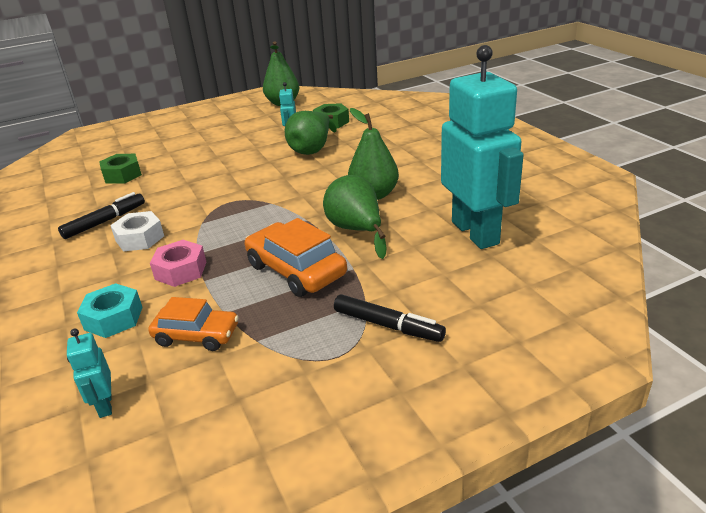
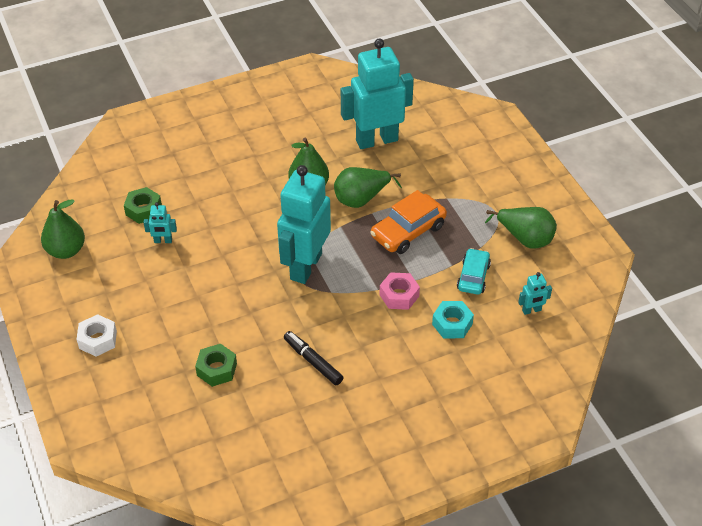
camera: 90 degrees left, 15 degrees up
(140, 238) = (347, 330): white nut -> white nut (98, 340)
(196, 335) = (473, 277): orange car -> turquoise car
(244, 204) = (305, 266): none -> turquoise robot
(312, 149) = (206, 224): green pear -> green pear (525, 238)
(388, 325) = (470, 189): black marker -> none

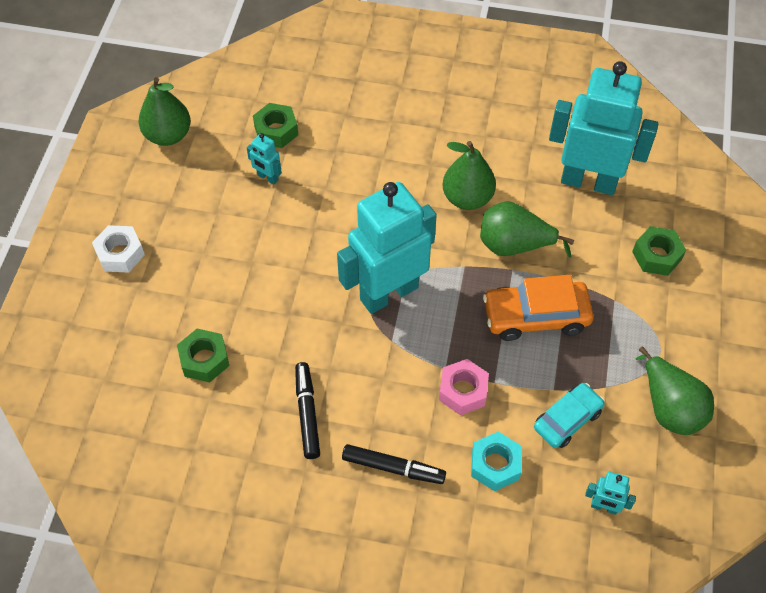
camera: 35 degrees right, 10 degrees up
(393, 360) = (393, 468): none -> black marker
(451, 161) = (656, 256): none -> green nut

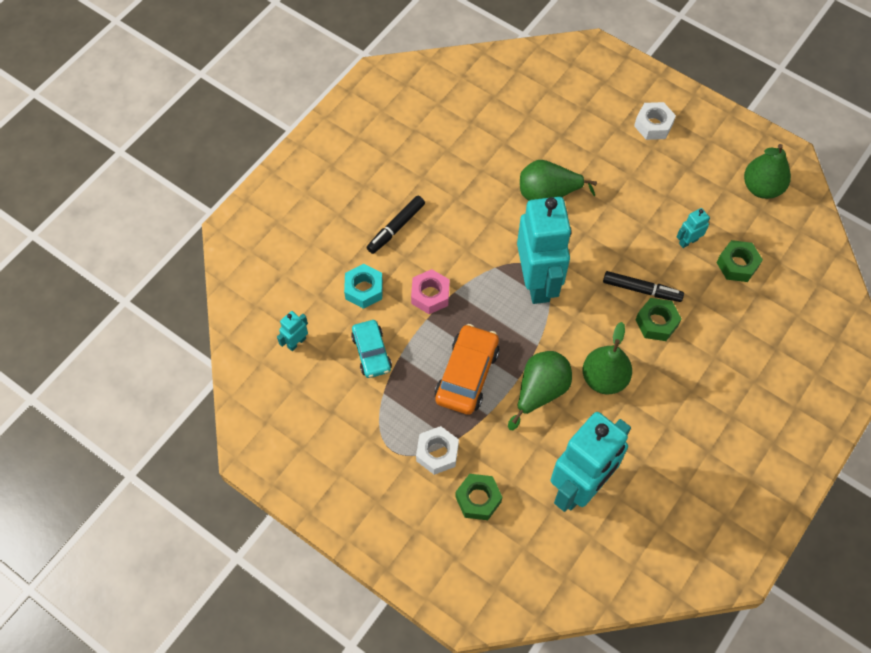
camera: 115 degrees right, 5 degrees up
(204, 359) = (537, 148): green nut -> green nut (656, 323)
(307, 413) = (463, 193): black marker -> black marker (641, 290)
(635, 308) = (437, 453): none -> white nut
(669, 407) = (343, 429): green pear -> green pear (548, 194)

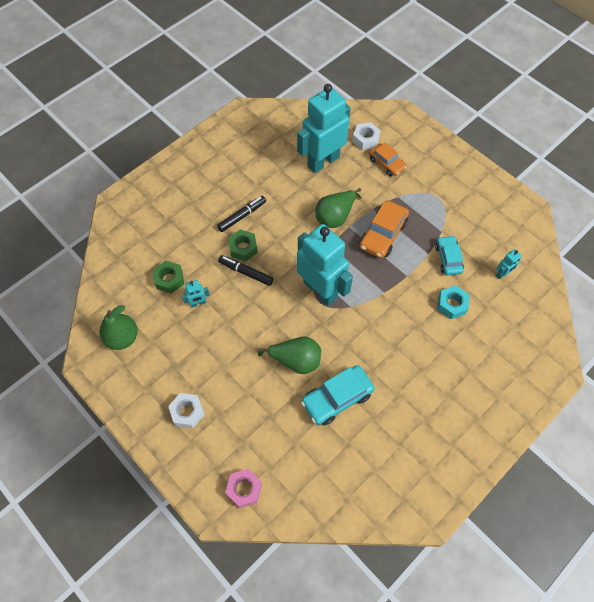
camera: 170 degrees left, 0 degrees up
(396, 228) = (423, 351): black marker -> black marker (242, 216)
(430, 295) = (402, 293): pink nut -> pink nut (244, 489)
(437, 453) = (409, 191): white nut -> white nut (365, 139)
(478, 499) = (386, 163): green nut -> orange car
(491, 163) = (337, 398): none -> turquoise car
(537, 282) = (320, 290): turquoise robot -> turquoise robot turned 135 degrees clockwise
(604, 379) = (290, 218): green pear -> none

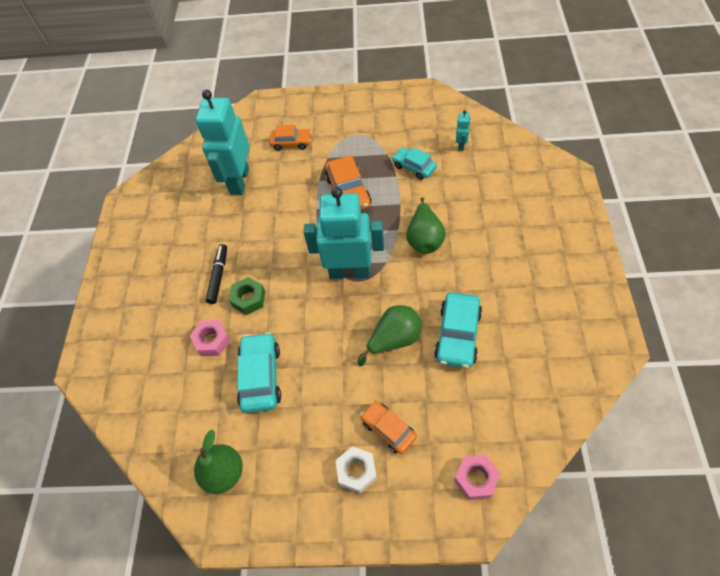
camera: 40 degrees left, 5 degrees down
(169, 279) = (211, 383): green nut -> none
(196, 254) = (212, 341): none -> pink nut
(198, 303) = (261, 376): turquoise robot -> turquoise car
(230, 408) = (388, 429): none -> orange car
(246, 272) = (273, 315): black marker -> none
(335, 216) = (297, 210): green pear -> green pear (424, 239)
(365, 139) = (255, 140): white nut -> none
(452, 304) = (454, 194): turquoise nut -> none

